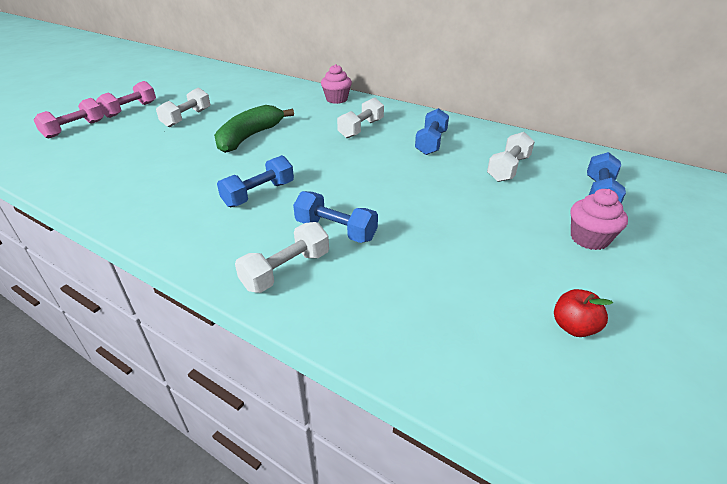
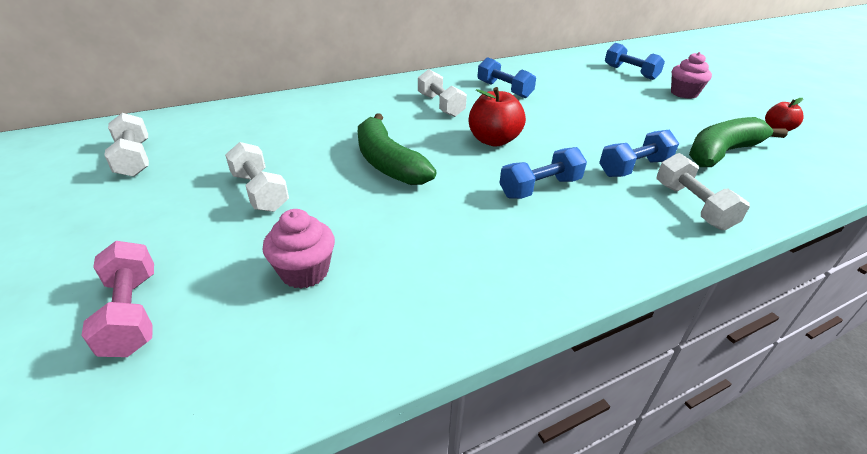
camera: 60 degrees left, 0 degrees up
(130, 110) = (137, 236): pink dumbbell -> none
(259, 194) = (540, 188): blue dumbbell -> blue dumbbell turned 75 degrees clockwise
(321, 161) = (493, 140): none -> red apple
(336, 99) = (348, 95): pink cupcake -> pink cupcake (304, 272)
(432, 281) = (722, 153): none -> green banana
(508, 169) = (575, 82): white dumbbell -> white dumbbell (134, 159)

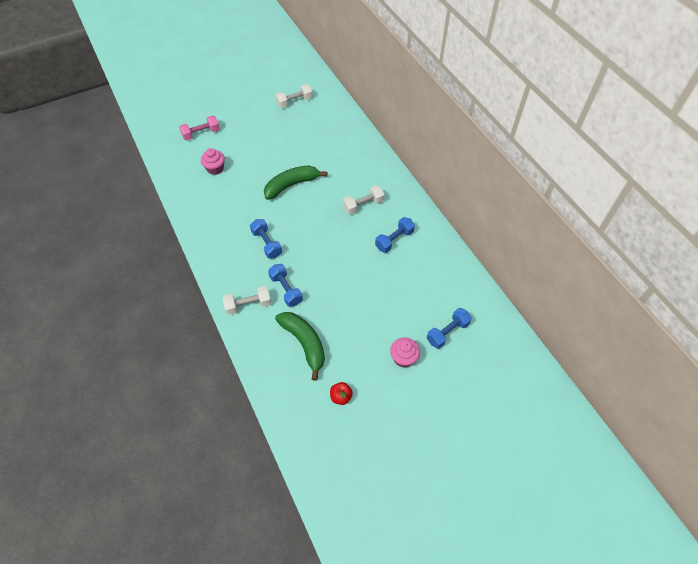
camera: 90 degrees right, 20 degrees up
(260, 192) = (267, 146): white dumbbell -> none
(493, 140) = (316, 228): red apple -> none

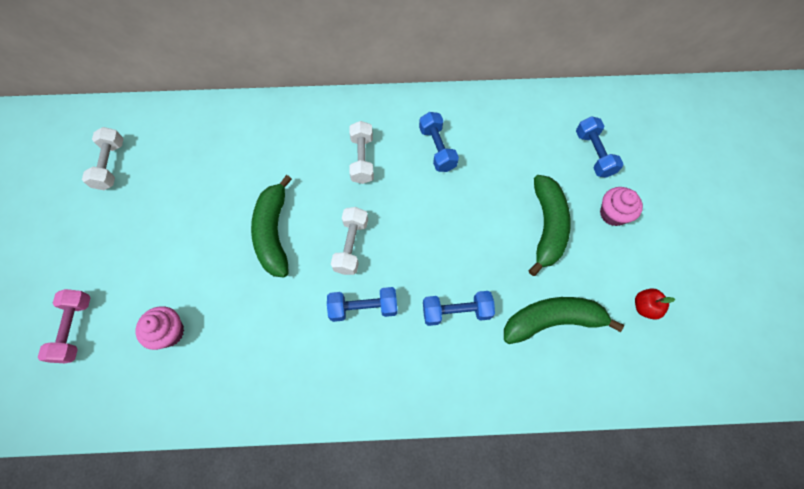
camera: 65 degrees left, 10 degrees up
(248, 305) = (460, 374): white dumbbell -> white dumbbell (351, 246)
(371, 320) = (547, 227): none -> green banana

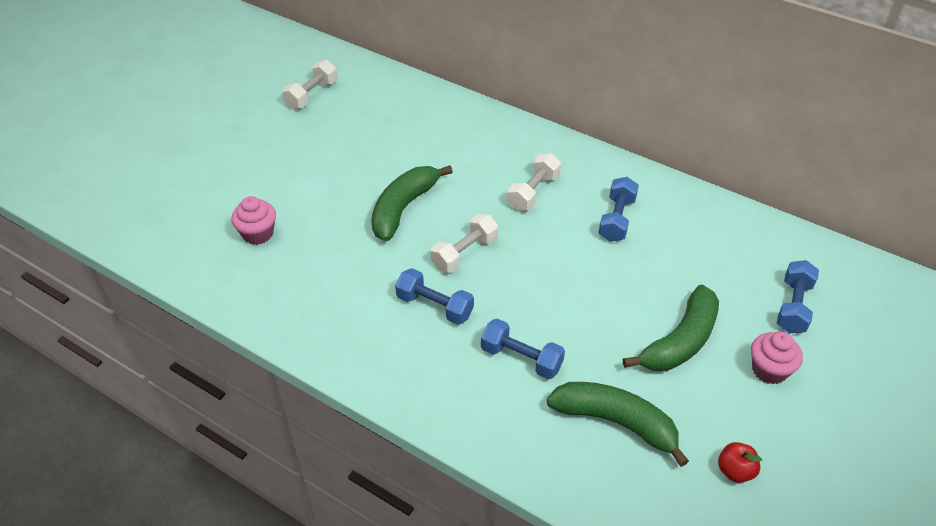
camera: 35 degrees right, 20 degrees down
(74, 329) = (191, 192): pink dumbbell -> none

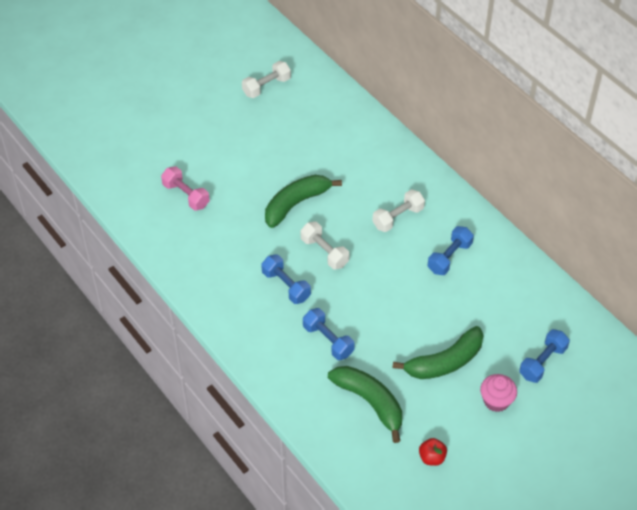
camera: 20 degrees right, 5 degrees up
(258, 234) = (186, 195): pink cupcake -> pink dumbbell
(464, 253) = (324, 252): white dumbbell -> white dumbbell turned 75 degrees clockwise

